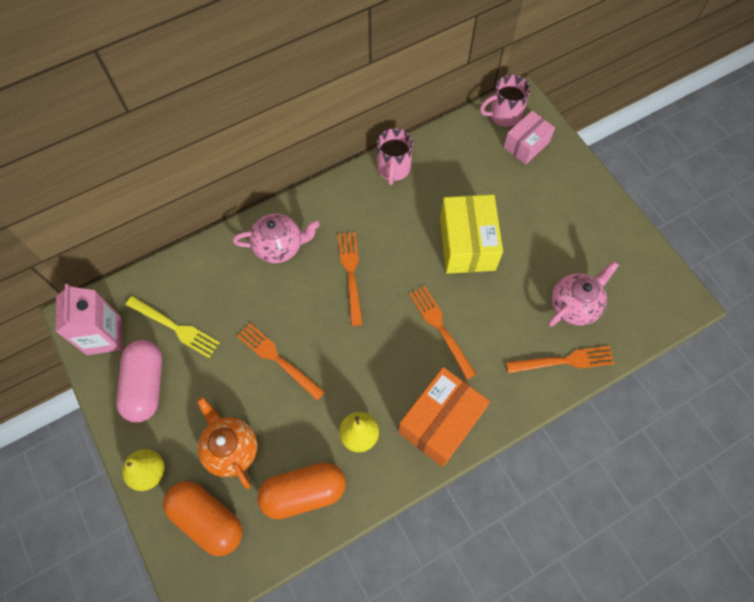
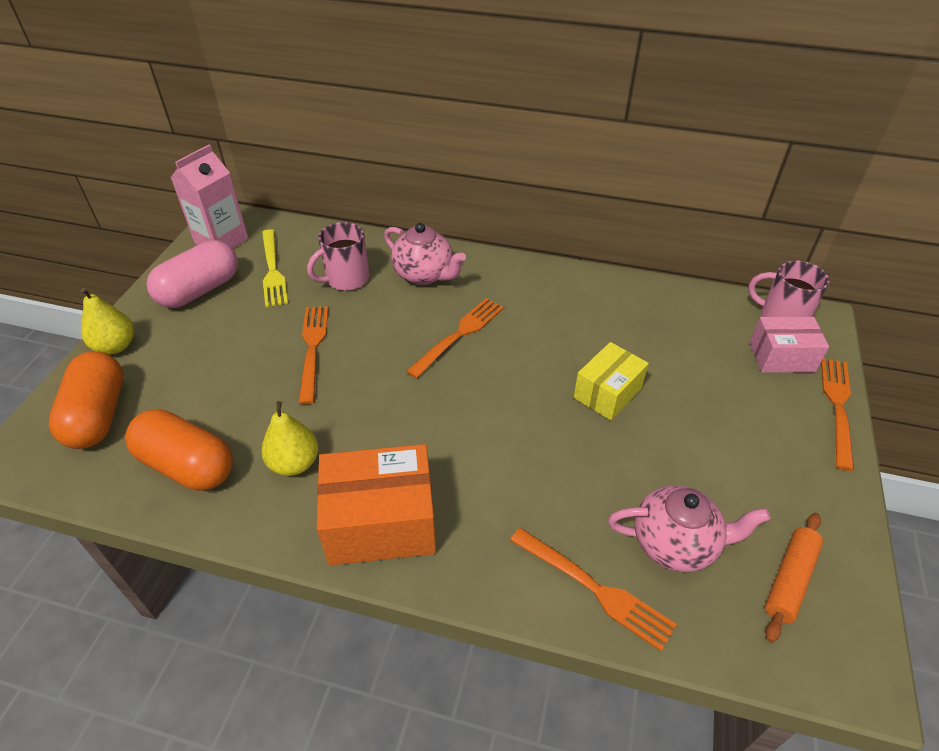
camera: 45 degrees right, 20 degrees down
(231, 449) = (188, 381): orange teapot -> none
(393, 169) = (602, 287): pink mug -> pink mug (346, 279)
(440, 329) = (488, 441): orange fork -> orange fork (837, 407)
(467, 244) = (607, 393): yellow box -> yellow box, size x0.63
(631, 280) = (789, 580): none -> orange rolling pin

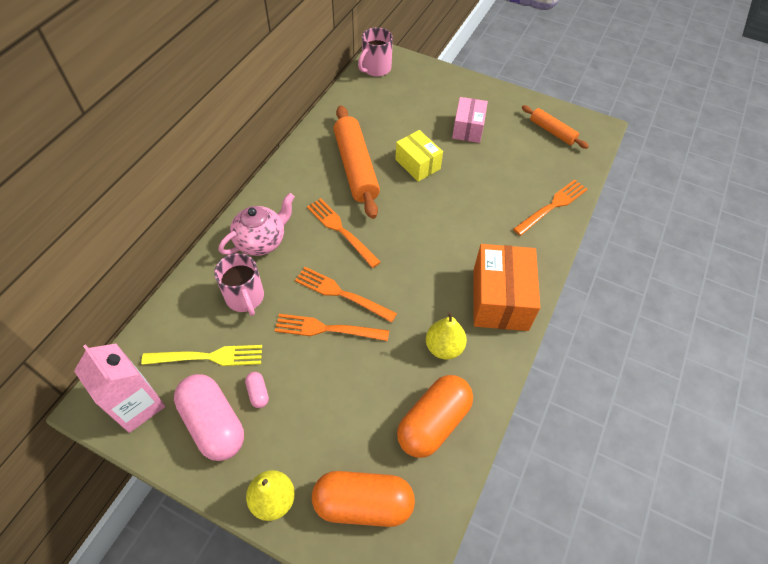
camera: 80 degrees left, 10 degrees up
(232, 312) = (258, 393): none -> pink capsule
(570, 330) = (356, 168): none -> orange rolling pin
(675, 543) = (528, 166): pink teapot -> none
(781, 357) = (408, 80): pink box -> pink box (468, 128)
(837, 407) = (450, 74): orange fork -> orange fork (341, 294)

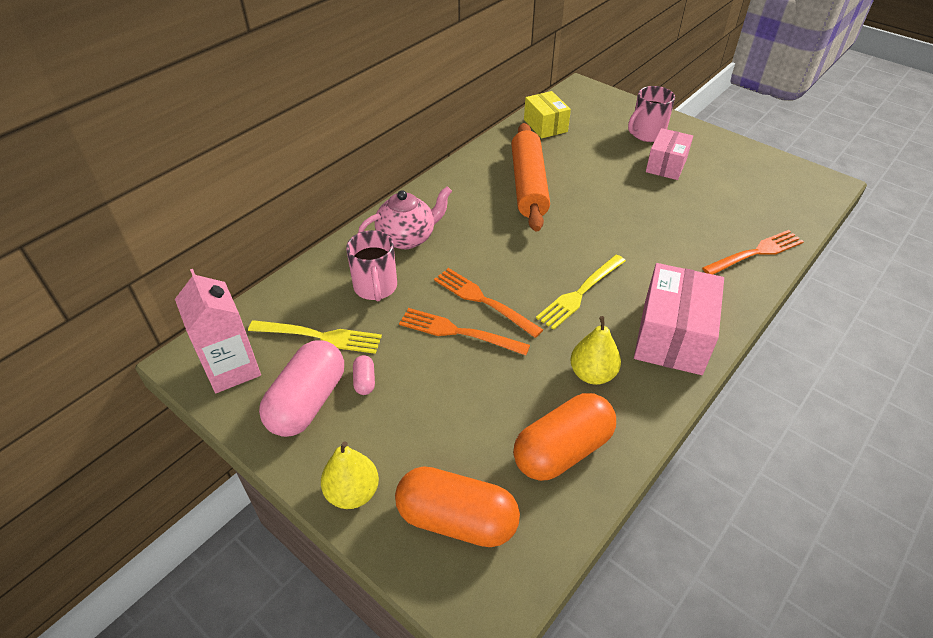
camera: 15 degrees right, 10 degrees down
(214, 423) = (307, 402): pink capsule -> pink capsule turned 45 degrees clockwise
(341, 230) = (497, 241): orange fork -> none
(376, 69) = (572, 99): pink mug -> pink mug (646, 134)
(417, 164) = (600, 191): yellow box -> yellow box (545, 125)
(420, 271) = (580, 293): none -> yellow fork
(500, 299) = (672, 336): orange box -> pink box
(552, 131) = (768, 180): orange rolling pin -> none

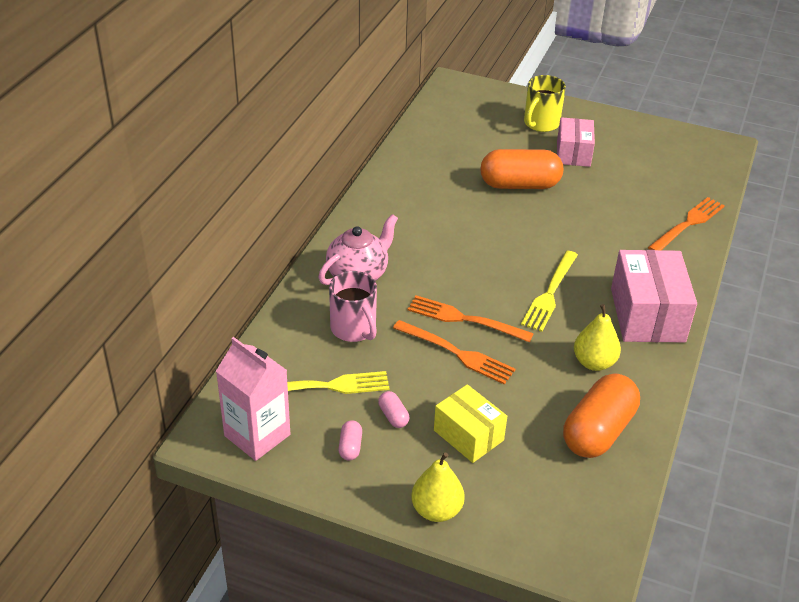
camera: 20 degrees left, 5 degrees down
(307, 402) = (350, 447): pink capsule -> pink capsule, size x0.42
(457, 519) = (537, 507): orange capsule -> orange capsule (519, 185)
(458, 332) = (457, 353): orange fork -> orange fork turned 150 degrees counterclockwise
(528, 185) = (450, 198): orange rolling pin -> none
(545, 125) = (436, 131): yellow box -> yellow box (468, 435)
(646, 134) = (540, 124): pink mug -> yellow mug

